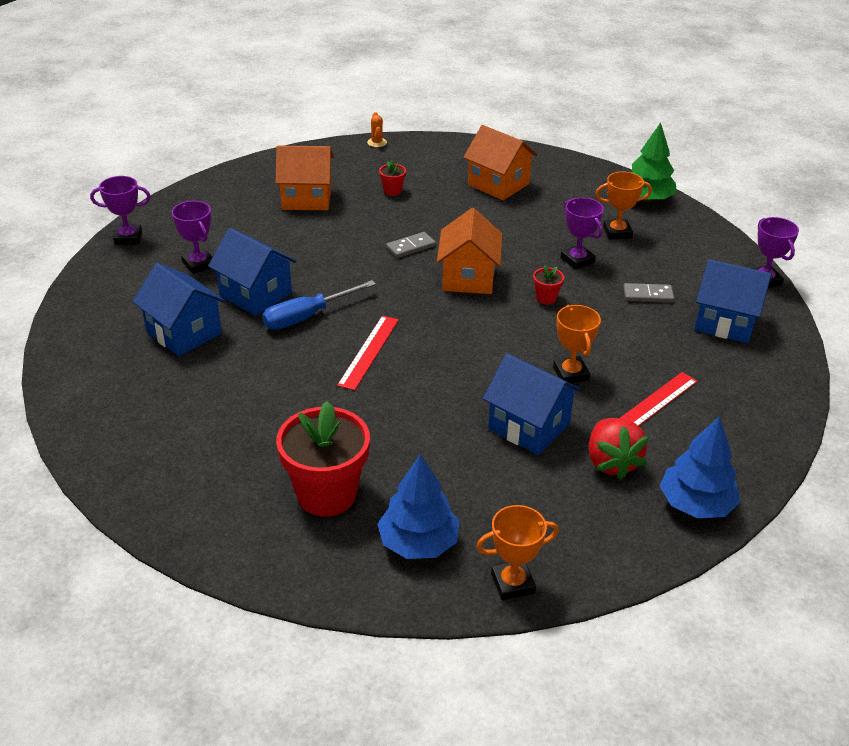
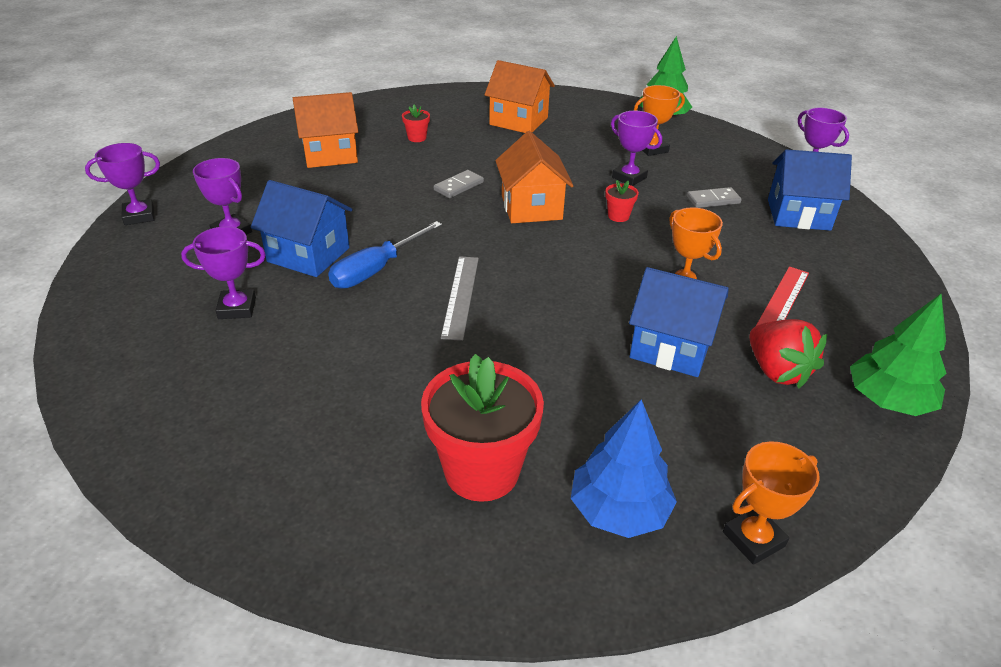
camera: 15 degrees left, 0 degrees up
(184, 333) = (237, 308): blue house -> purple trophy
(369, 352) = (460, 296): red ruler -> grey ruler
(377, 142) = (382, 98): orange cactus -> none
(696, 504) = (888, 400): blue tree -> green tree

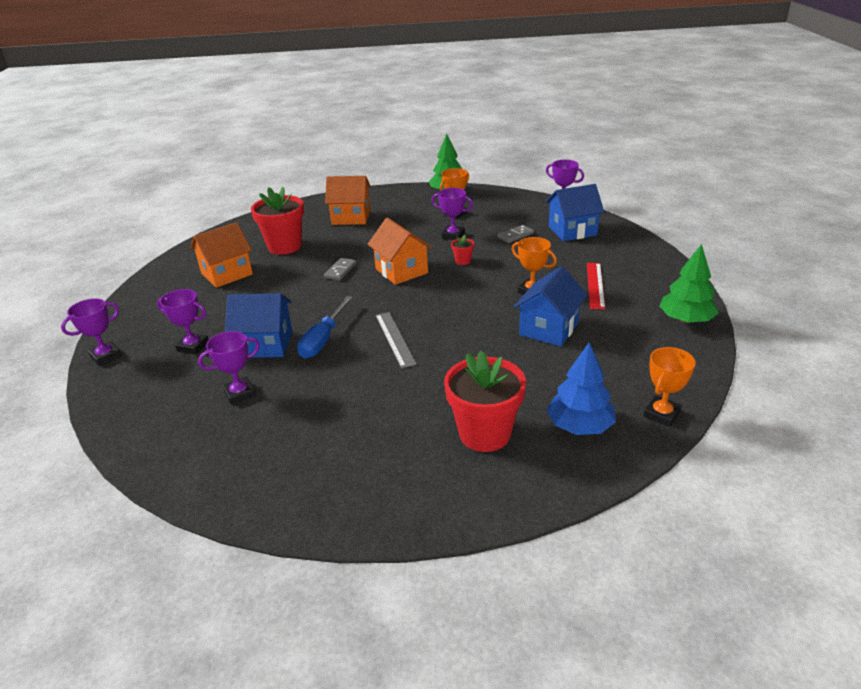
camera: 20 degrees left, 5 degrees down
(417, 138) = (284, 246): red flower pot -> red flower pot, size x2.33
(671, 347) = (549, 329): blue house -> blue house turned 60 degrees counterclockwise
(777, 371) = (617, 323): red strawberry -> none

